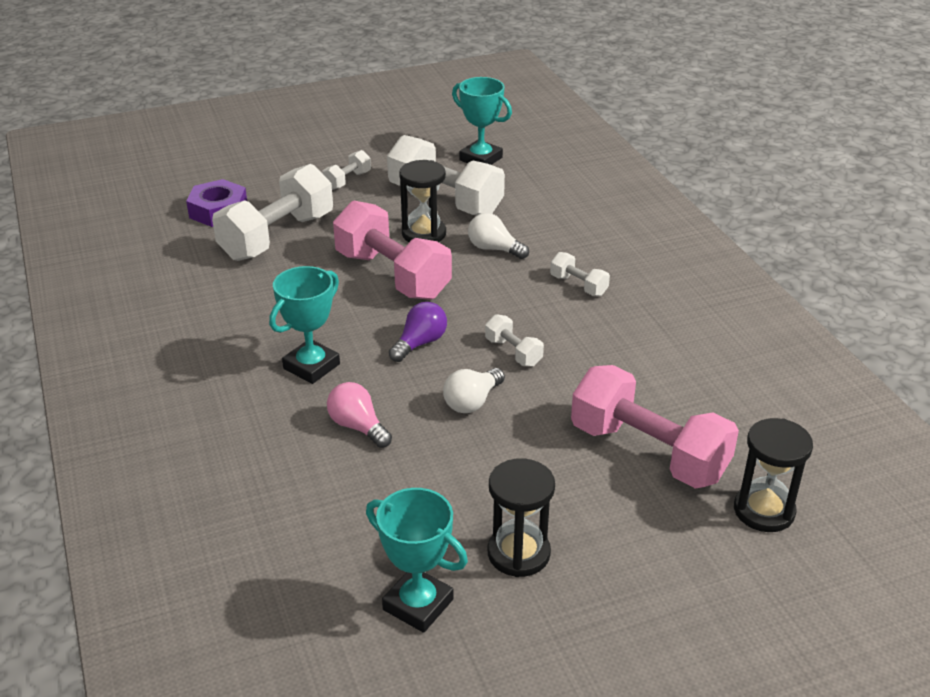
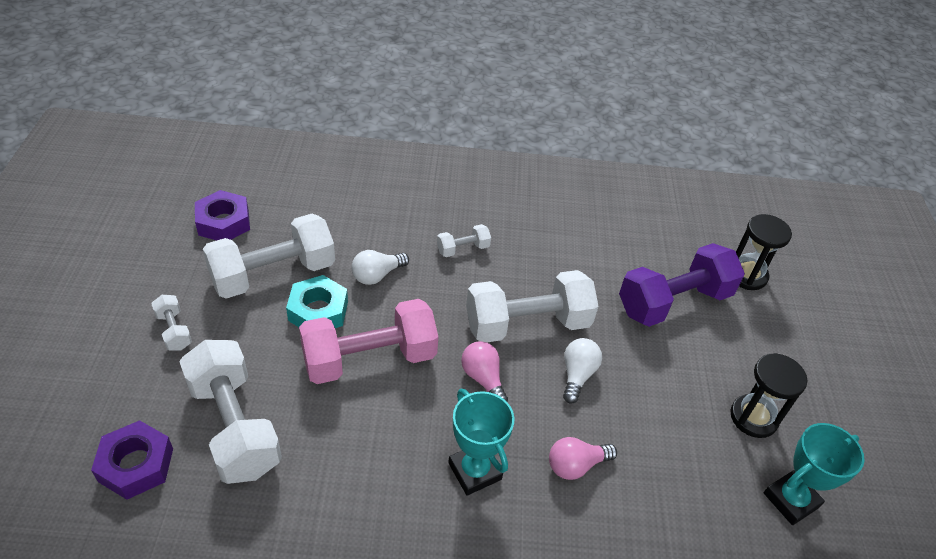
camera: 70 degrees left, 10 degrees up
(420, 343) = (483, 379): purple light bulb -> pink light bulb
(424, 234) = (318, 311): black hourglass -> turquoise nut
(472, 402) = (577, 375): white light bulb -> white light bulb turned 135 degrees counterclockwise
(481, 159) = (224, 222): turquoise trophy -> purple nut
(513, 352) = (527, 324): white dumbbell -> white dumbbell, size x2.20
(648, 452) = (674, 302): pink dumbbell -> purple dumbbell

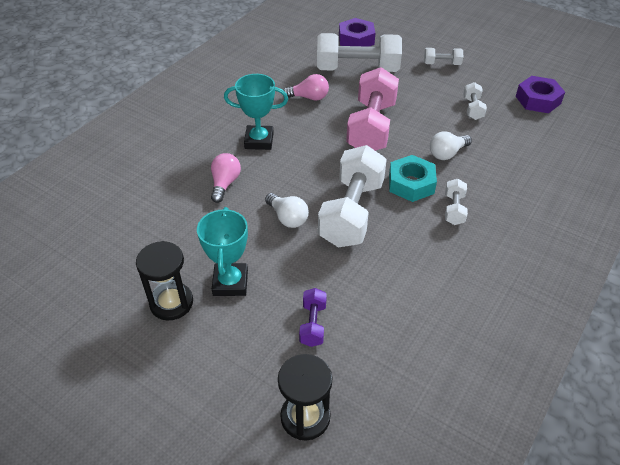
camera: 125 degrees right, 0 degrees up
(273, 274) = (472, 108): white dumbbell -> white dumbbell, size x0.46
(318, 311) = (426, 118): turquoise nut -> turquoise nut (411, 184)
(377, 275) = (447, 153): white light bulb -> white light bulb turned 120 degrees counterclockwise
(483, 379) = (320, 170): pink light bulb -> pink light bulb (309, 97)
(674, 302) = (313, 324): purple dumbbell -> purple dumbbell, size x0.46
(791, 500) = (103, 279): turquoise trophy -> turquoise trophy (230, 283)

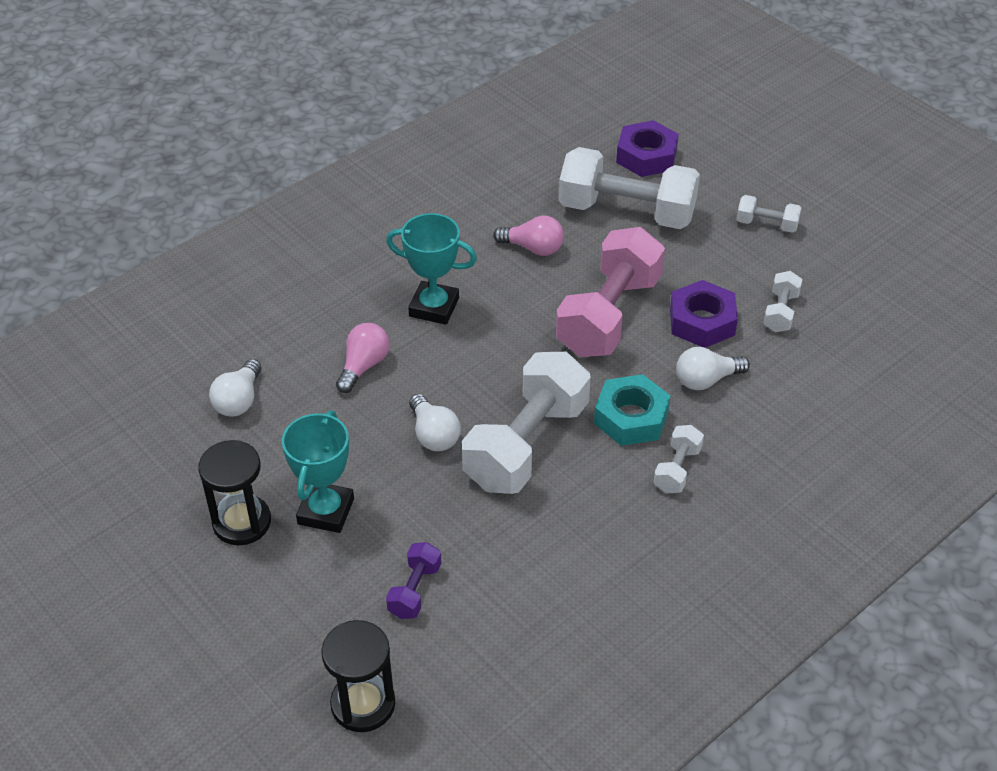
camera: 15 degrees right, 0 degrees up
(145, 221) = (239, 400): none -> white light bulb
(538, 100) = (894, 316): purple nut -> purple nut (702, 321)

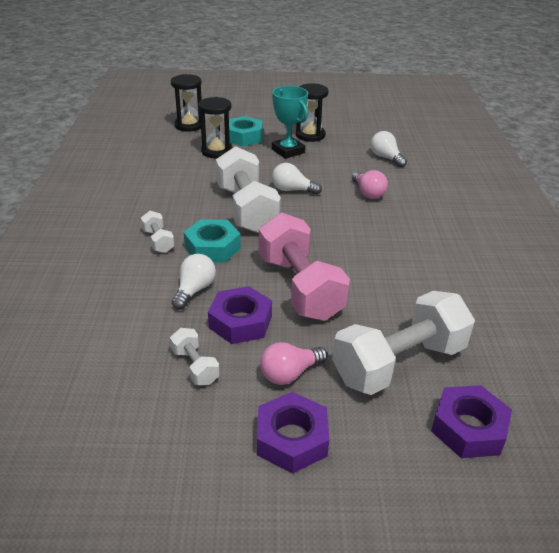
camera: 130 degrees right, 10 degrees down
(331, 597) = (244, 137): none -> turquoise nut
(415, 590) = (217, 151): purple dumbbell -> black hourglass
(434, 307) = (389, 231): turquoise trophy -> none
(533, 248) = (404, 294): pink light bulb -> pink light bulb (290, 373)
(767, 224) = (292, 439): white dumbbell -> purple nut

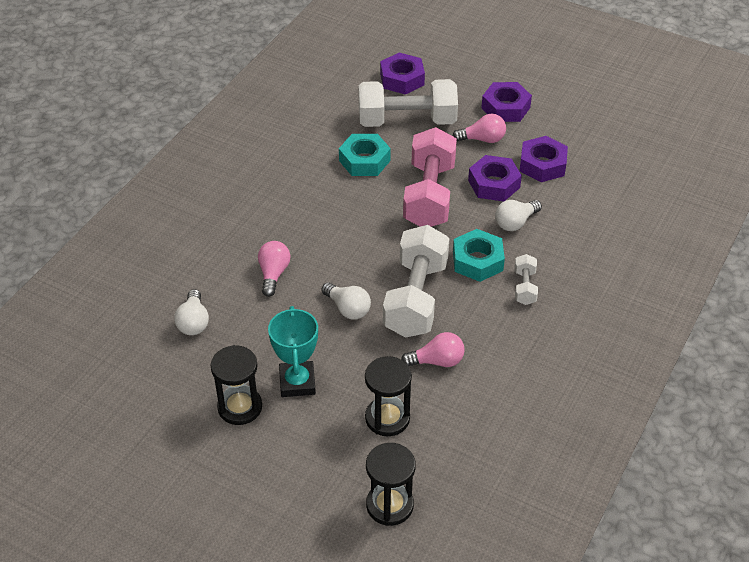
camera: 150 degrees left, 10 degrees up
(195, 366) = (542, 165): white dumbbell -> purple nut
(203, 182) = (437, 361): none -> pink light bulb
(244, 137) = (330, 440): turquoise nut -> turquoise nut (364, 160)

